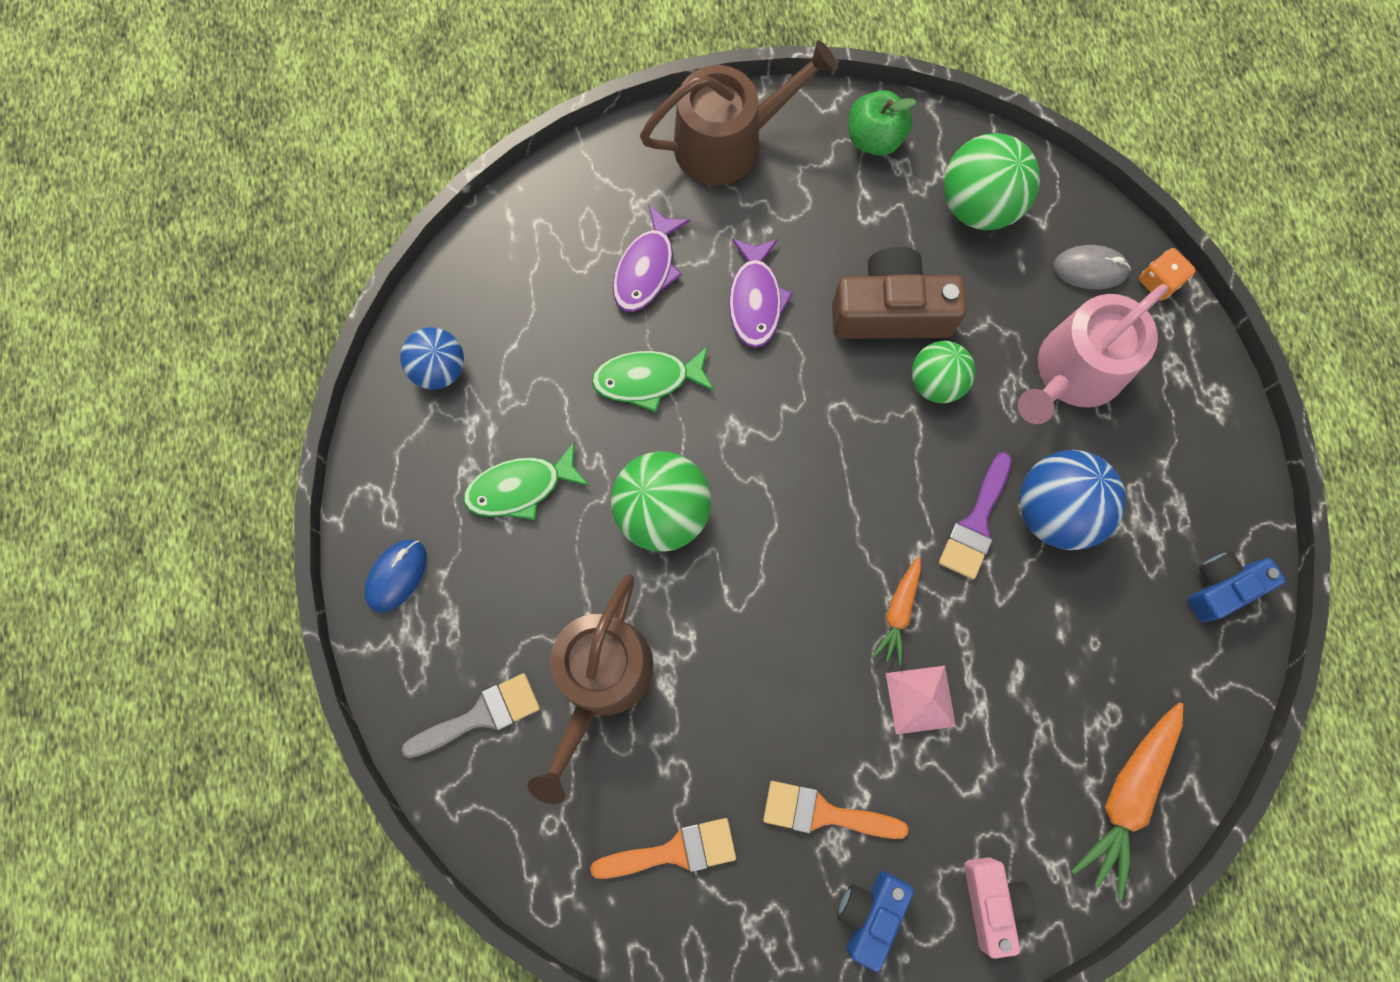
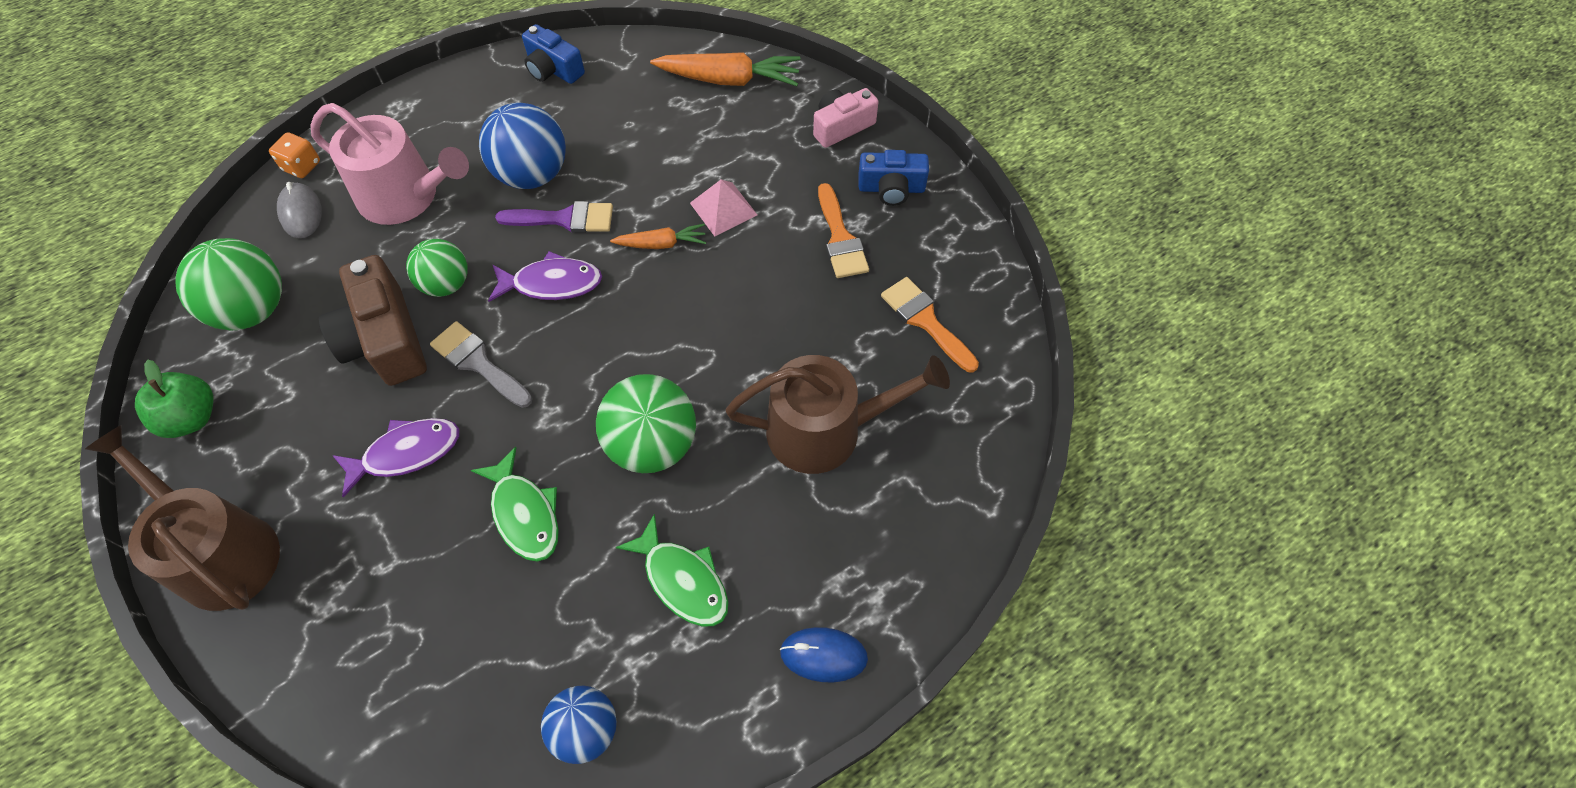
camera: 115 degrees left, 15 degrees down
(481, 715) = (907, 511): grey brush -> grey brush (478, 362)
(647, 268) = (399, 567): purple fish -> purple fish (552, 283)

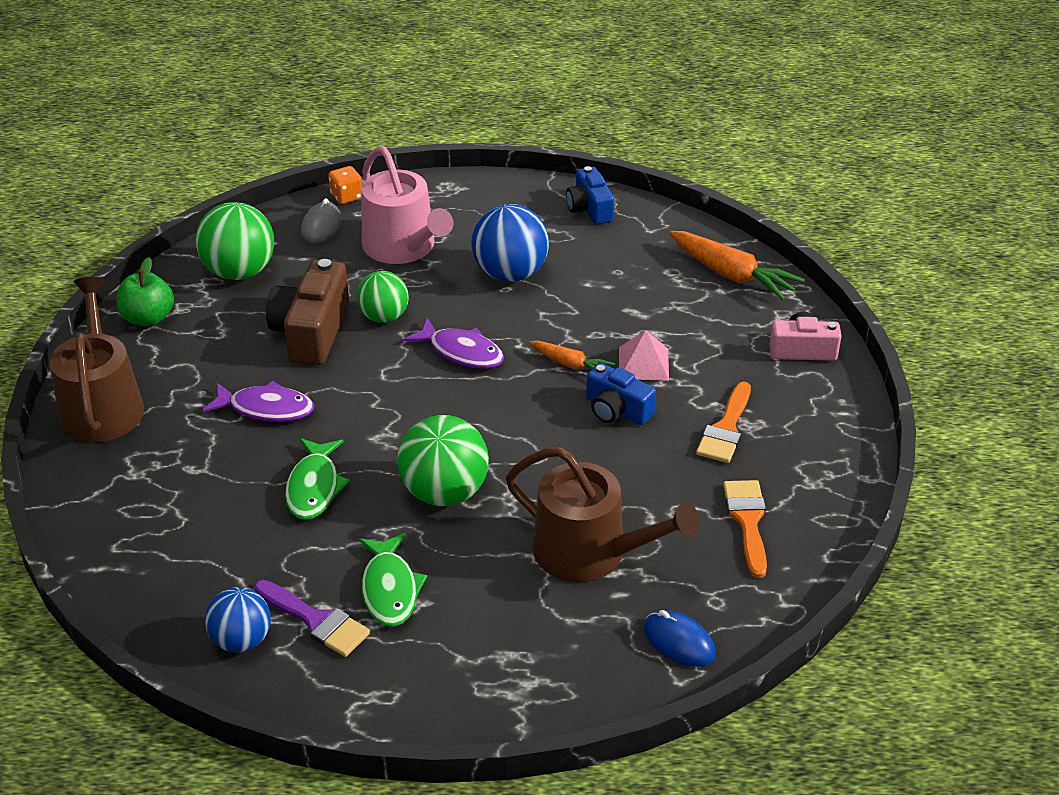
camera: 35 degrees right, 20 degrees down
(478, 362) = (363, 377): grey brush -> none
(565, 219) = (509, 314): purple brush -> purple brush (316, 621)
(823, 655) = (452, 696): blue mouse -> blue mouse (679, 642)
(891, 188) = (806, 414): blue camera -> blue camera (616, 410)

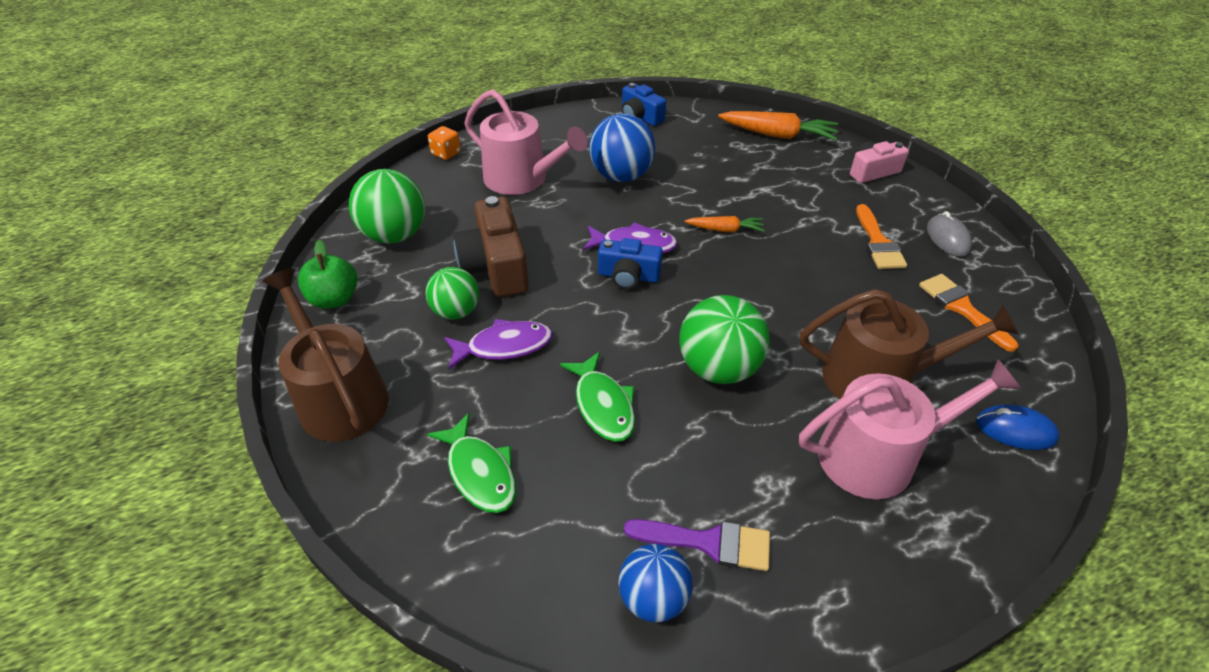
camera: 25 degrees left, 5 degrees up
(321, 226) = (441, 180): grey mouse -> grey mouse (947, 238)
(384, 317) = (548, 236): green ball -> green ball (456, 311)
(390, 589) = (748, 479): green fish -> green fish (480, 472)
(524, 613) = (877, 455): none -> pink watering can
(616, 410) = (790, 253): blue camera -> blue camera (628, 276)
(643, 363) = (776, 213): pink pyramid -> none

